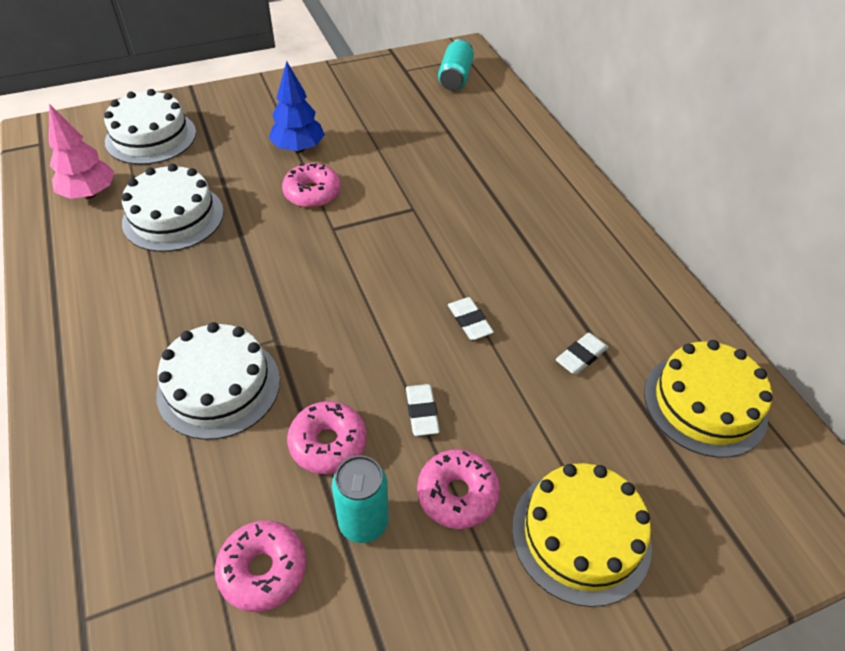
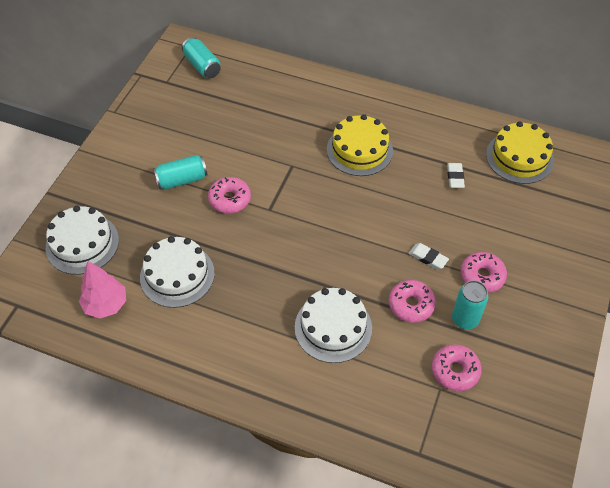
camera: 45 degrees left, 5 degrees up
(298, 148) = (182, 180): blue tree -> turquoise can
(469, 321) = (393, 201): white eraser -> none
(580, 535) = (538, 249): yellow cake -> yellow cake (359, 150)

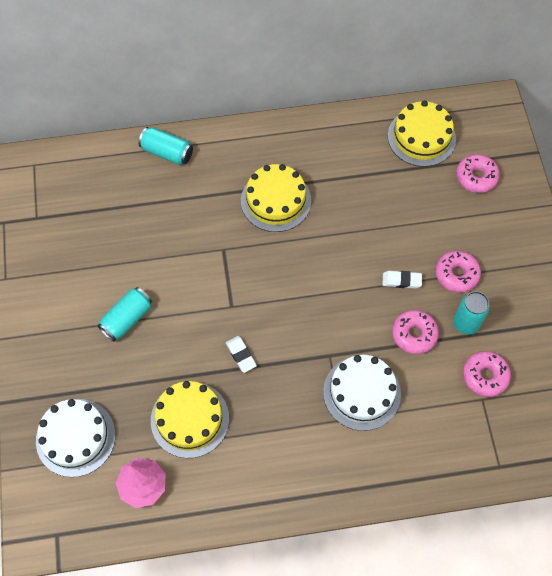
camera: 30 degrees left, 10 degrees up
(177, 275) = (190, 419): white cake -> yellow cake
(202, 66) = (61, 181): turquoise can -> turquoise can (167, 152)
(229, 199) = (187, 315): pink donut -> pink donut (476, 177)
(455, 177) = (378, 186): white eraser -> white eraser (241, 355)

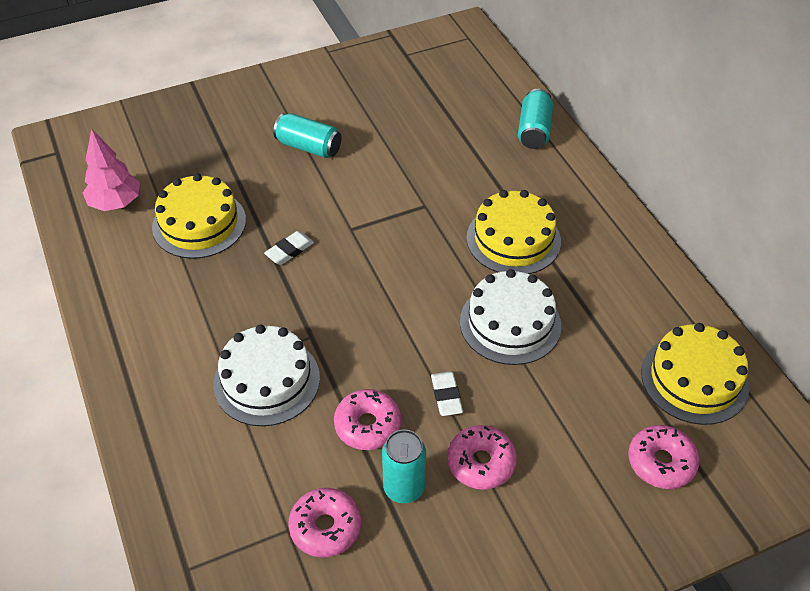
camera: 75 degrees right, 15 degrees down
(75, 437) = (163, 141): white cake -> white cake (510, 323)

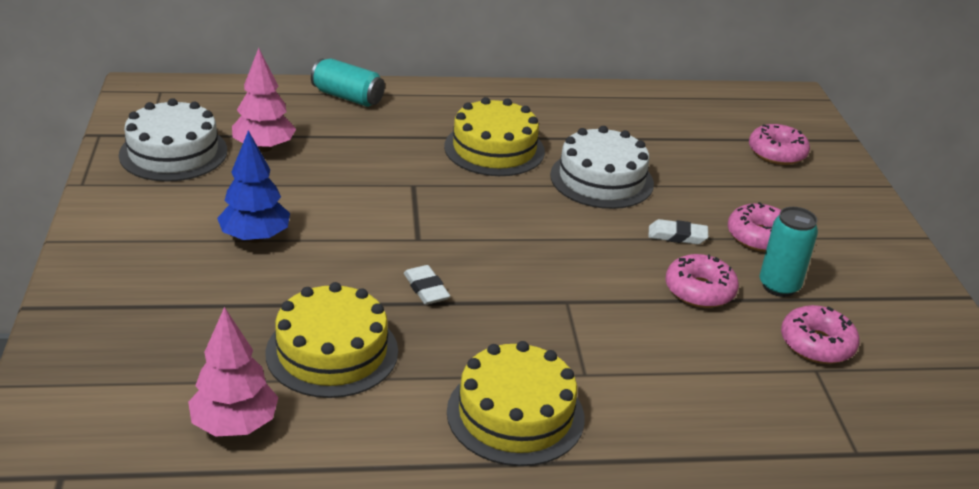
camera: 75 degrees left, 15 degrees down
(266, 380) = (618, 346): white cake -> white cake (173, 153)
(308, 147) = (255, 237): turquoise can -> blue tree
(425, 112) = (264, 148): none -> pink tree
(694, 379) = (698, 114): yellow cake -> yellow cake (515, 414)

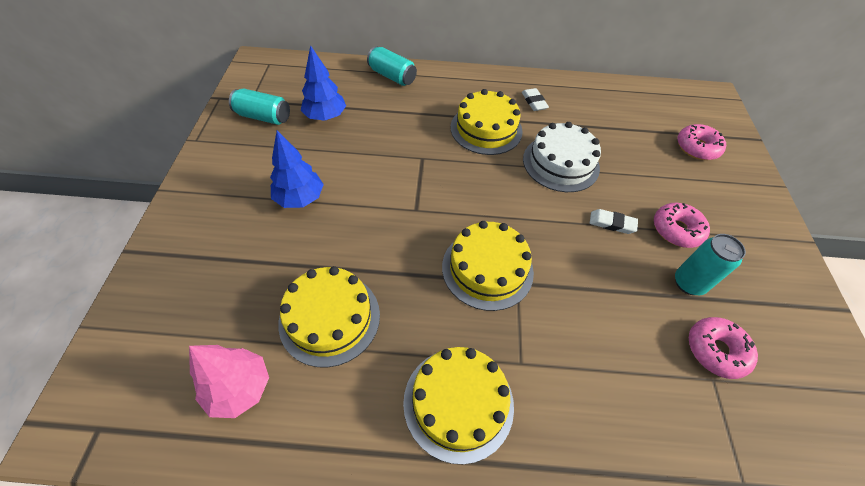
camera: 10 degrees right, 20 degrees up
(173, 153) = (263, 117): white cake -> turquoise can
(264, 148) = (325, 117): pink tree -> blue tree
(426, 289) = (412, 260): white eraser -> white eraser (534, 102)
(525, 290) = (487, 269): none -> yellow cake
(699, 290) = (623, 282): pink donut -> none

